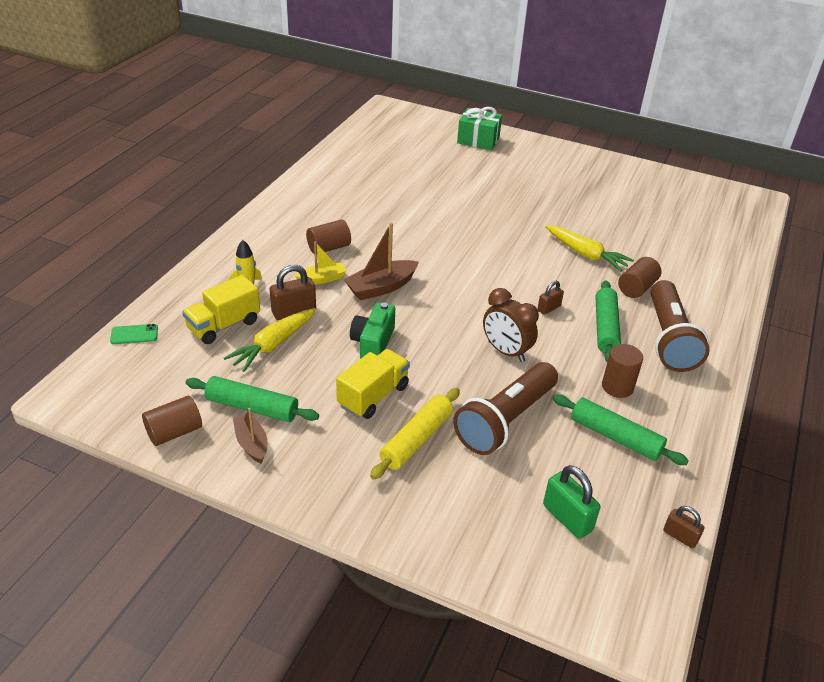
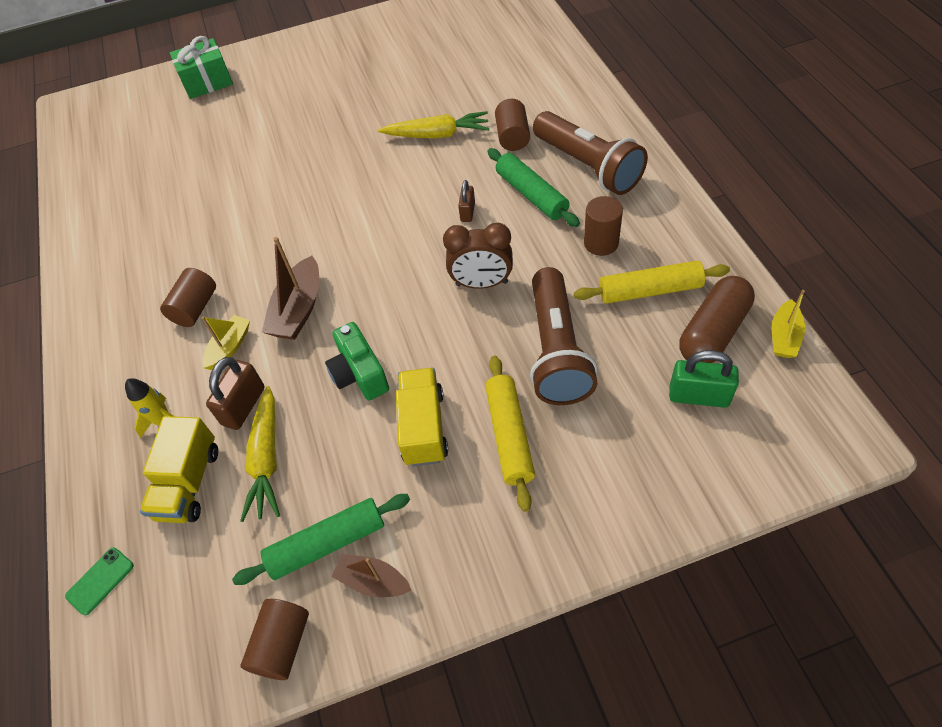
camera: 35 degrees left, 15 degrees up
(615, 437) = (650, 291): green rolling pin -> yellow rolling pin
(628, 493) = (713, 332): none -> brown capsule
(680, 536) = (784, 337): brown padlock -> yellow boat

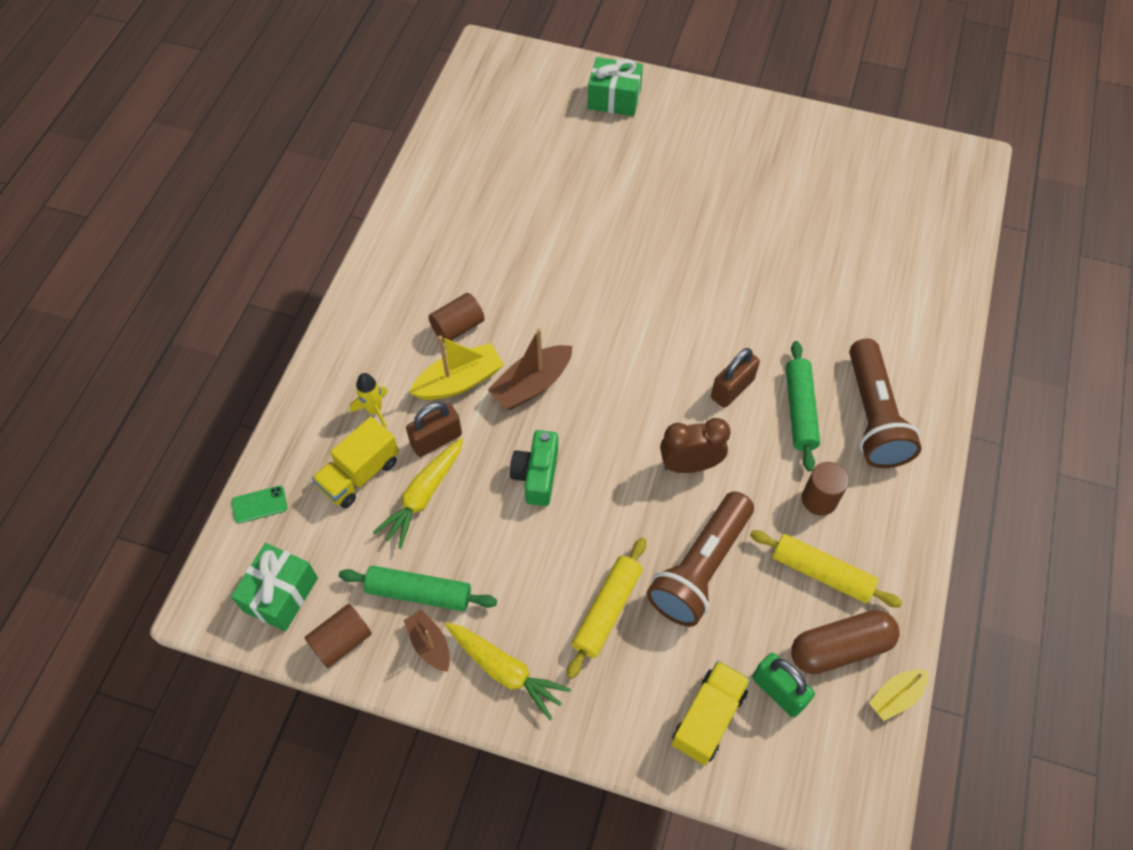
camera: 30 degrees right, 5 degrees up
(183, 648) = (280, 594): none -> green gift
(229, 347) = (459, 381): yellow boat -> yellow boat, size x1.58
(423, 427) = (550, 555): yellow truck -> yellow truck (708, 718)
(437, 134) = (768, 291): yellow carrot -> yellow carrot (505, 671)
(467, 212) = (732, 389): brown padlock -> brown padlock, size x1.63
(481, 283) = (690, 465): brown clock -> brown clock turned 135 degrees clockwise
(512, 137) = (832, 339): brown cylinder -> none

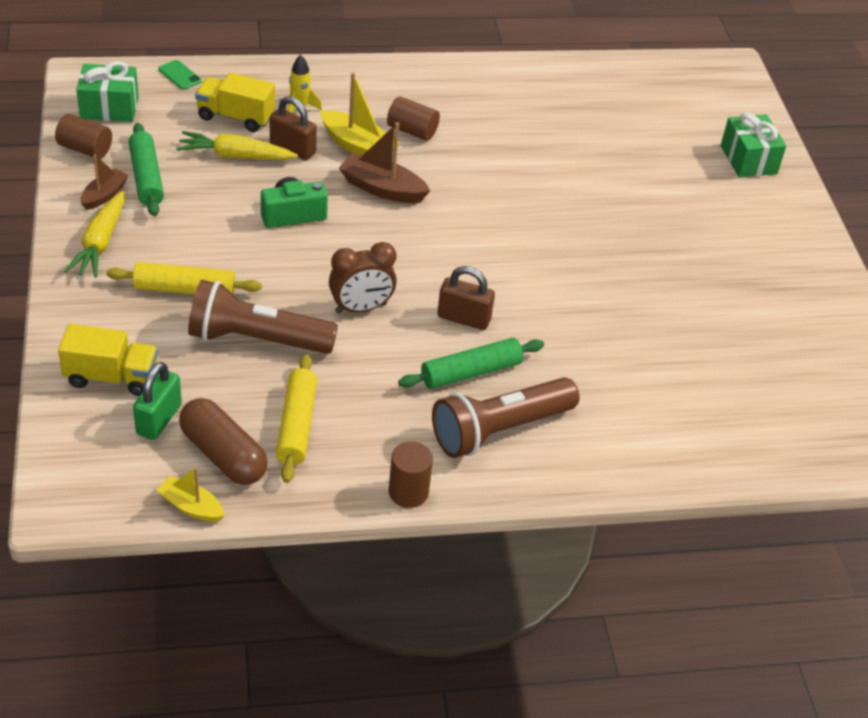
camera: 60 degrees right, 15 degrees down
(690, 465) = (361, 308): brown clock -> brown clock turned 105 degrees clockwise
(819, 499) = (377, 407): brown cylinder -> brown cylinder (408, 492)

